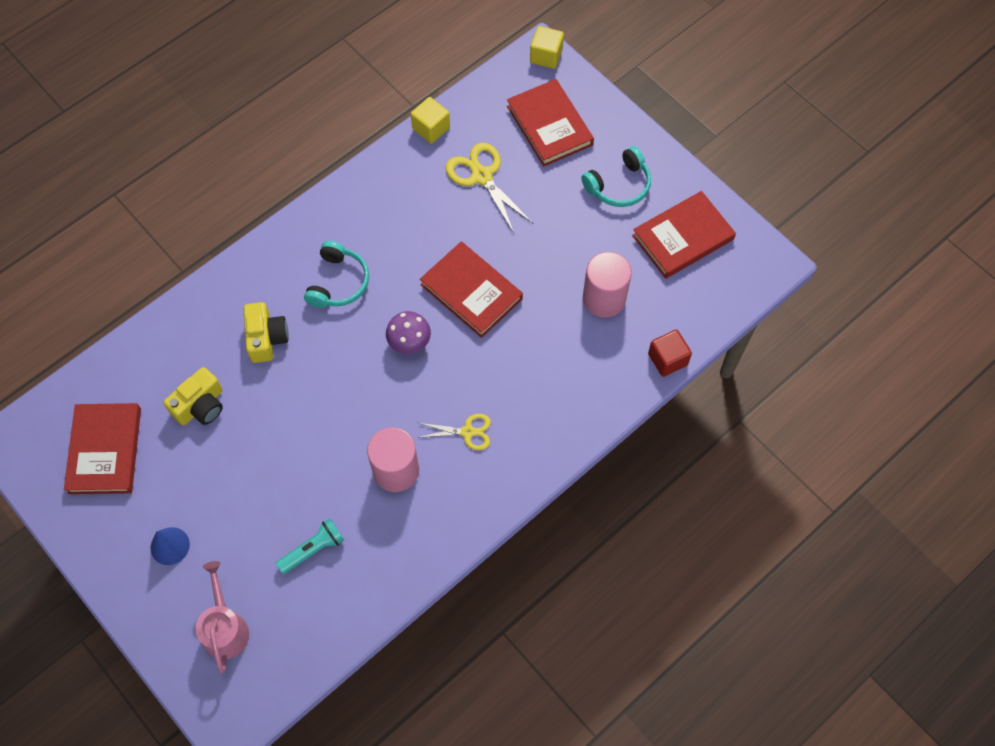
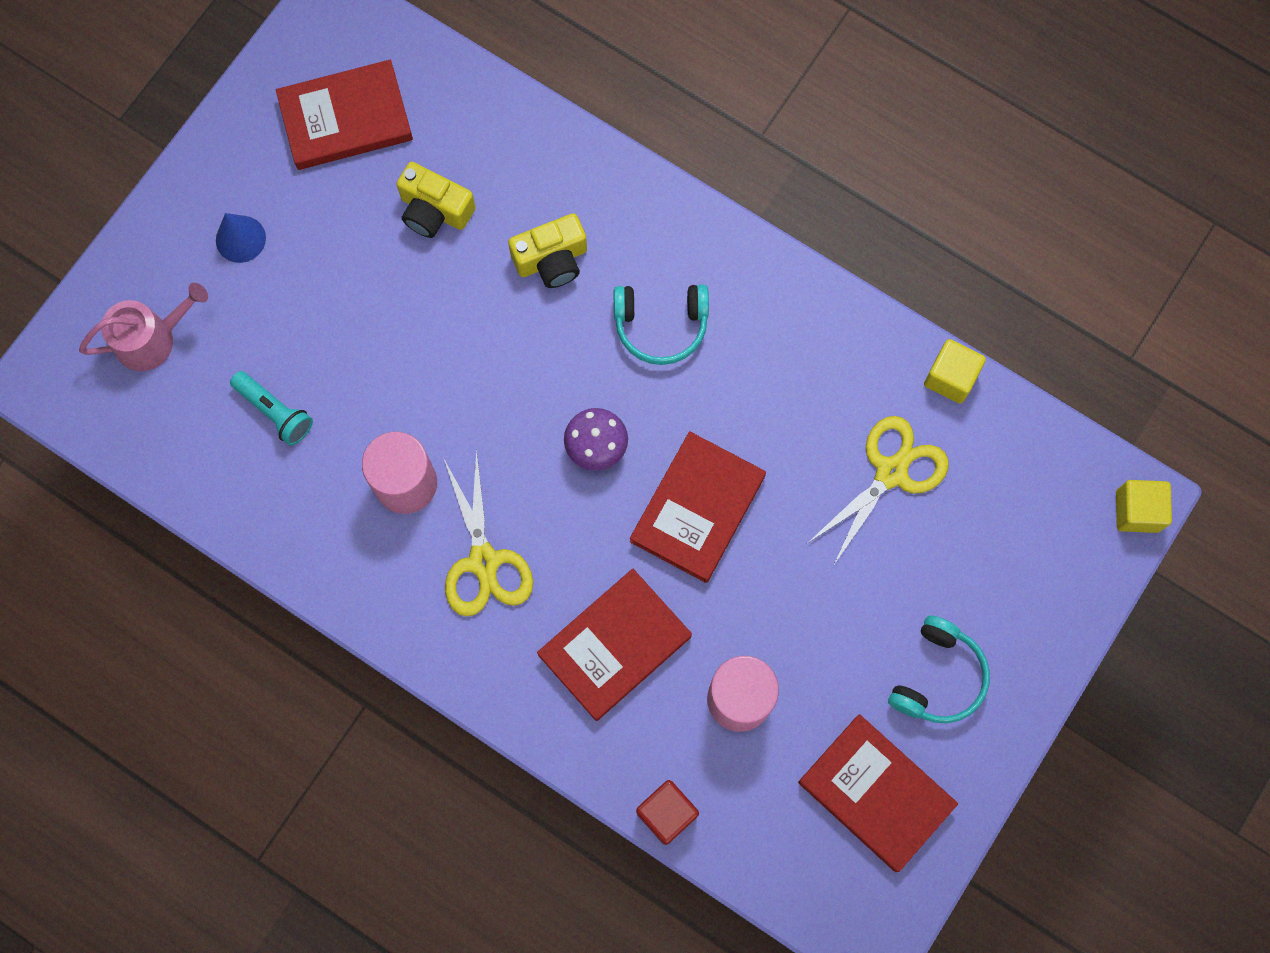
camera: 75 degrees right, 10 degrees up
(467, 432) = (484, 561): yellow scissors -> yellow scissors, size x1.61
(549, 125) = (1011, 548): red book -> red book (614, 645)
(619, 185) = (937, 677): turquoise headphones -> turquoise headphones turned 105 degrees counterclockwise

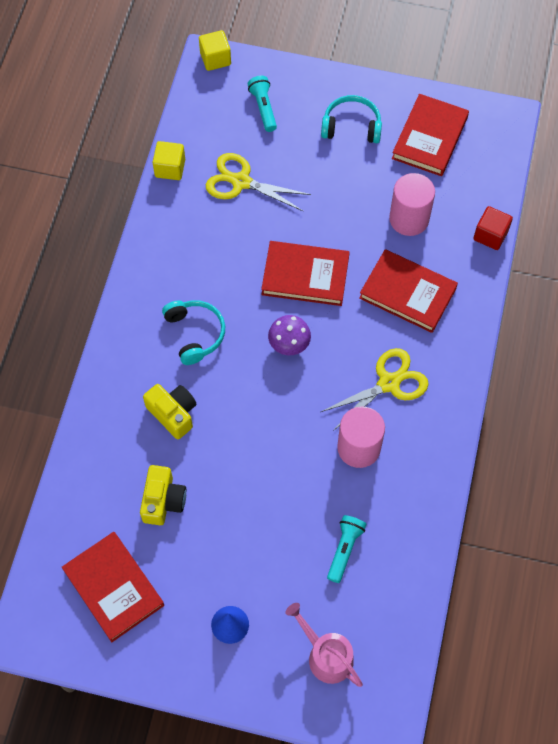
camera: 110 degrees left, 10 degrees down
(1017, 553) = (263, 108): none -> turquoise flashlight

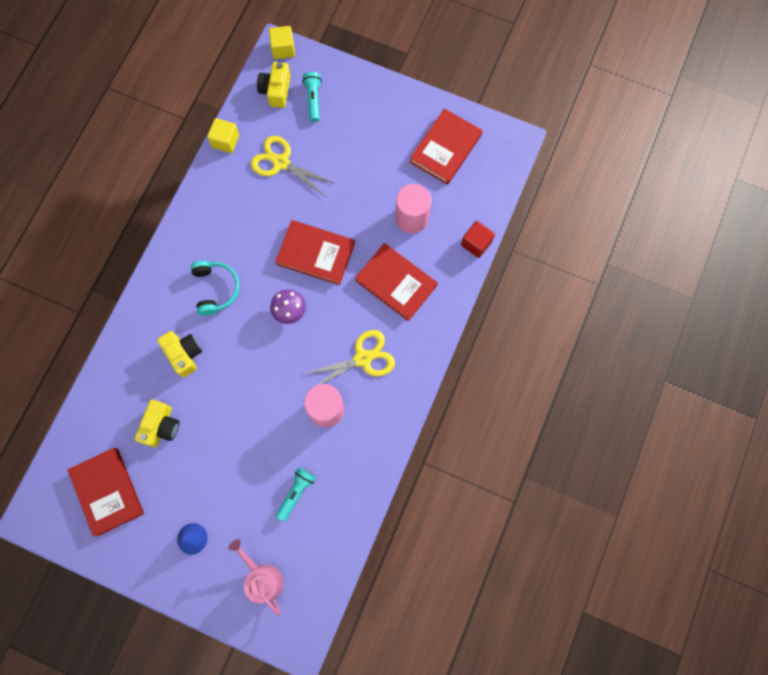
camera: 10 degrees right, 10 degrees up
(217, 104) = (276, 90): none -> yellow camera
(351, 126) = (382, 128): turquoise headphones -> none

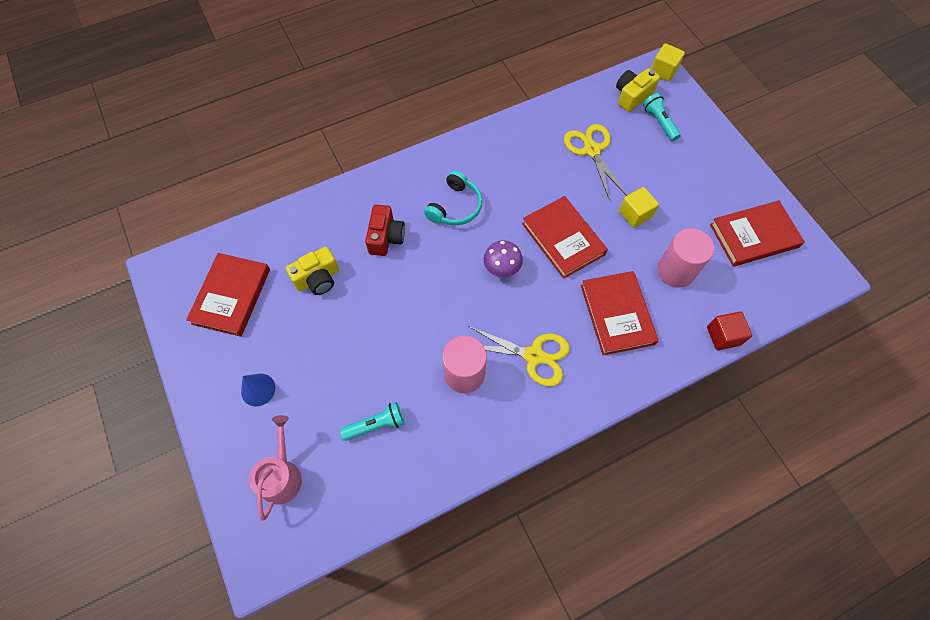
camera: 40 degrees right, 10 degrees down
(184, 354) = (386, 237): yellow camera -> red camera
(225, 141) = (559, 105): yellow cube -> yellow cube (635, 214)
(313, 100) = (659, 122): turquoise flashlight -> turquoise flashlight turned 60 degrees counterclockwise

